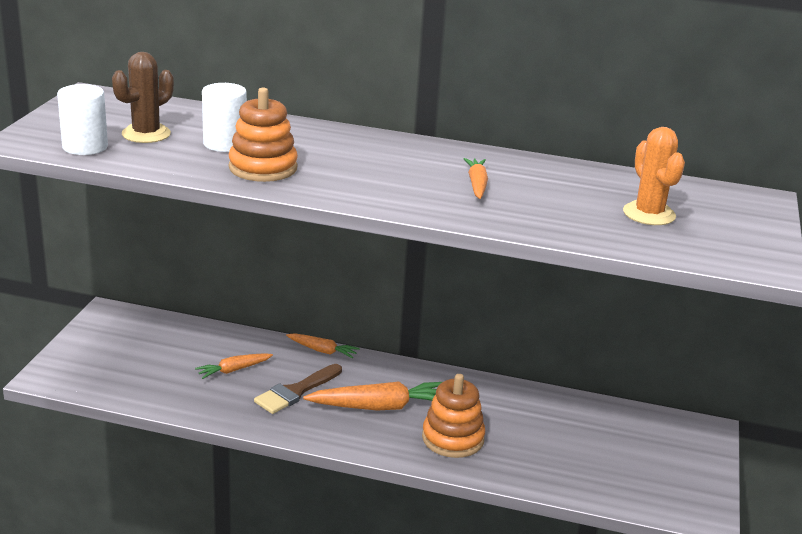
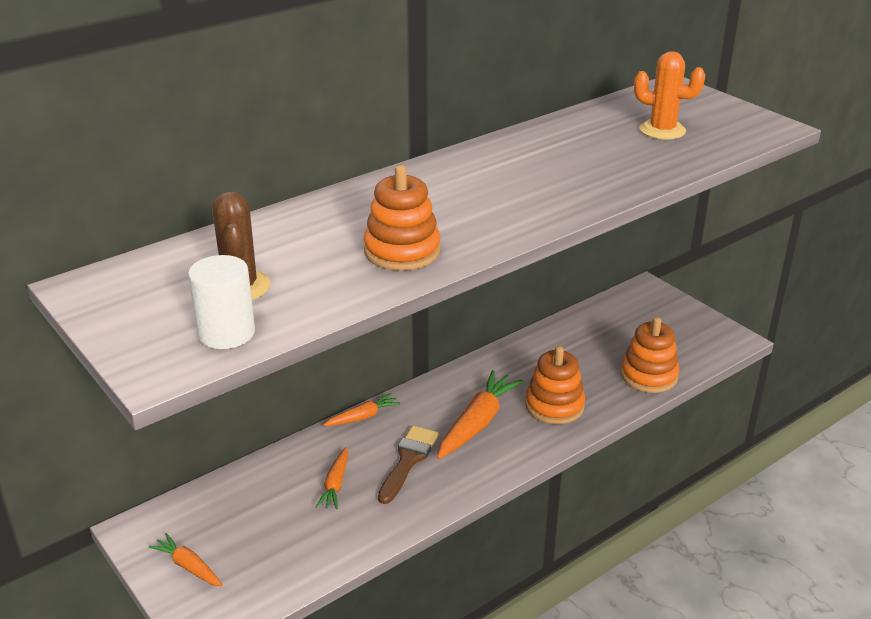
camera: 50 degrees left, 5 degrees up
(225, 144) = (321, 252): white cylinder -> none
(296, 391) = (408, 460): brown brush -> brown brush turned 150 degrees counterclockwise
(477, 184) = (545, 171): orange carrot -> orange carrot (188, 566)
(567, 478) = (649, 375): none -> orange stacking toy

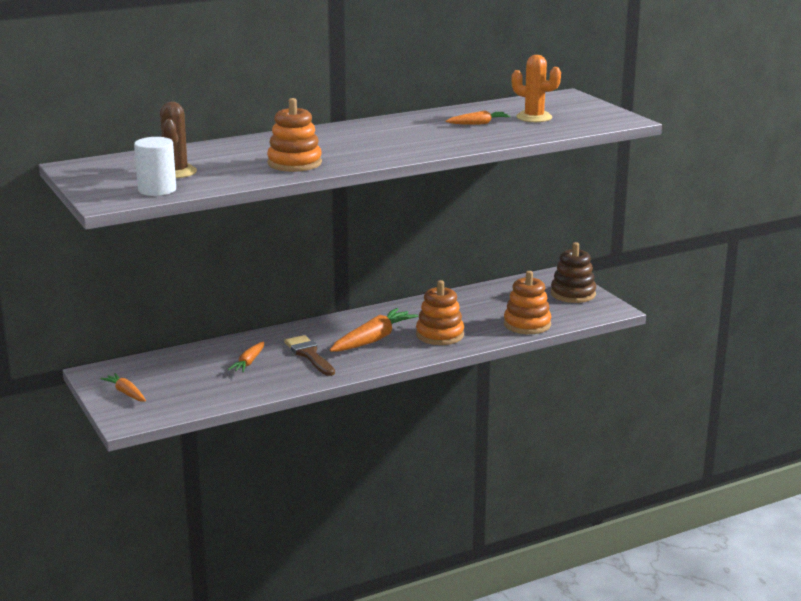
camera: 10 degrees right, 10 degrees down
(363, 417) = (285, 329): orange carrot -> orange carrot (478, 124)
(408, 460) = (309, 355): brown brush -> brown brush turned 60 degrees counterclockwise
(678, 318) = (573, 294): none -> brown stacking toy

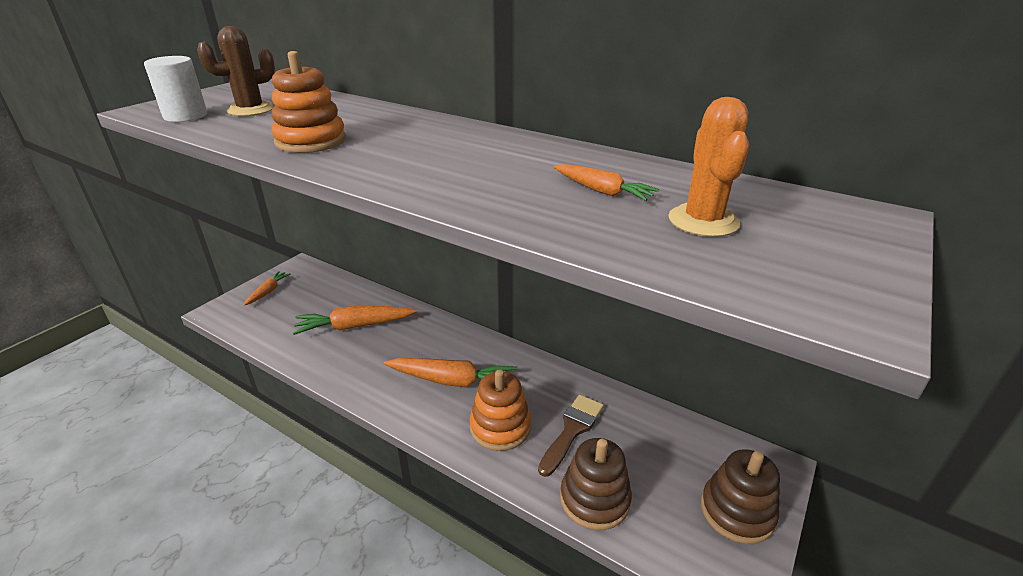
camera: 60 degrees right, 10 degrees up
(248, 362) = (354, 326): orange carrot -> orange carrot, size x1.78
(309, 355) = (390, 354): brown brush -> brown brush (572, 430)
(527, 324) = (594, 499): orange stacking toy -> brown stacking toy

